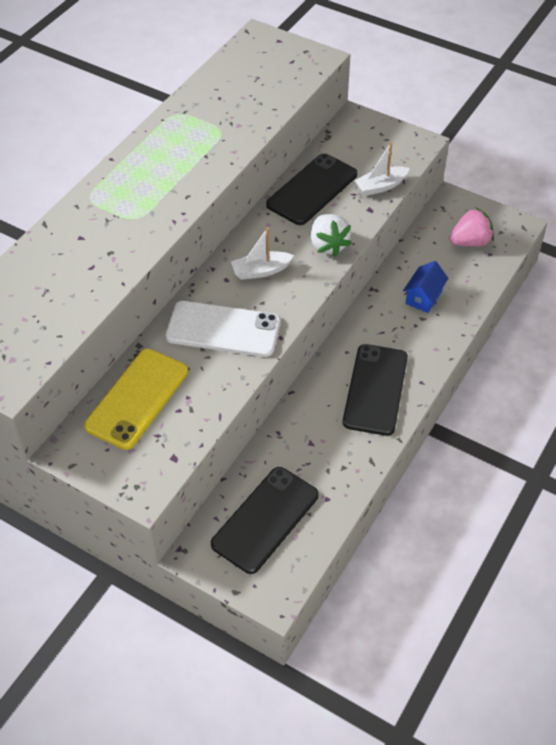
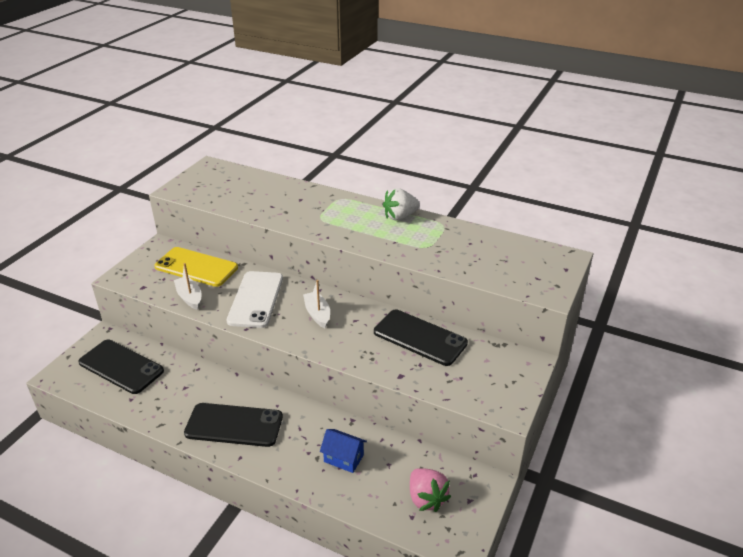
camera: 85 degrees right, 15 degrees down
(328, 245) = (350, 350): white strawberry -> white strawberry (400, 216)
(380, 186) = (434, 382): white boat -> white boat (189, 297)

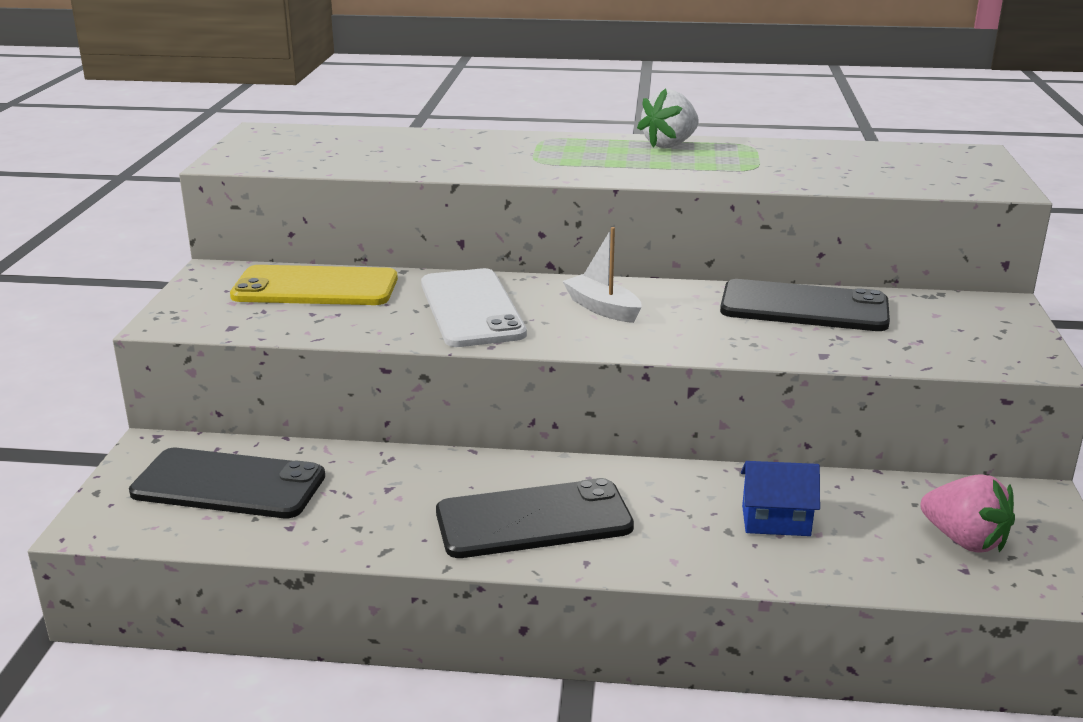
camera: 20 degrees left, 10 degrees down
(189, 297) = (341, 325): white boat -> none

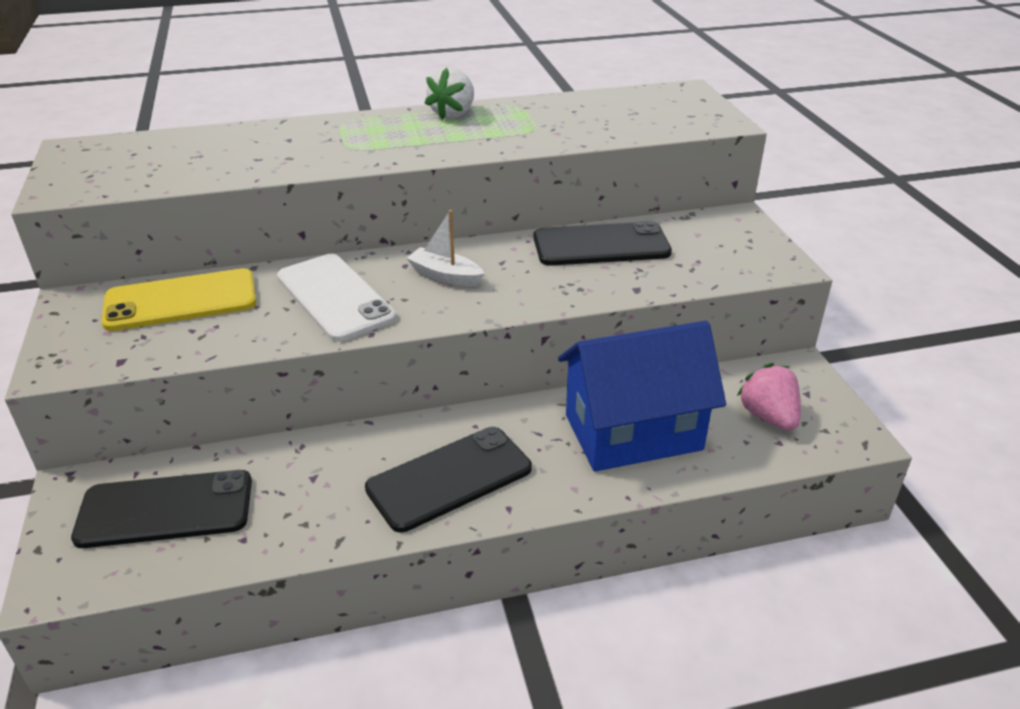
camera: 20 degrees left, 10 degrees up
(776, 521) = (633, 432): blue house -> blue house, size x2.28
(964, 540) = (768, 417): pink strawberry -> pink strawberry turned 135 degrees counterclockwise

